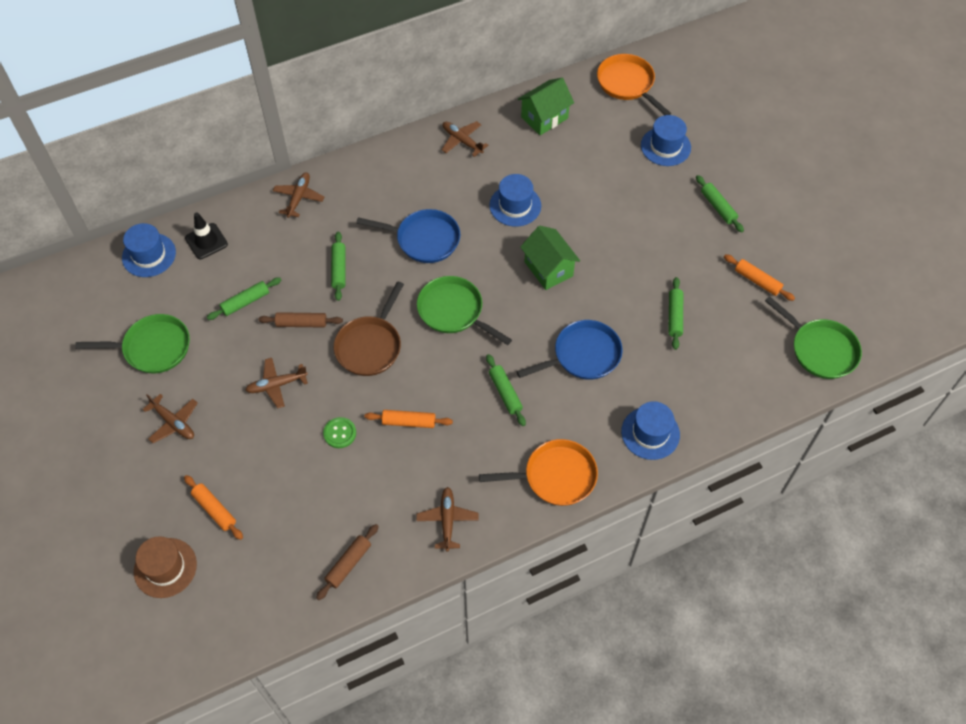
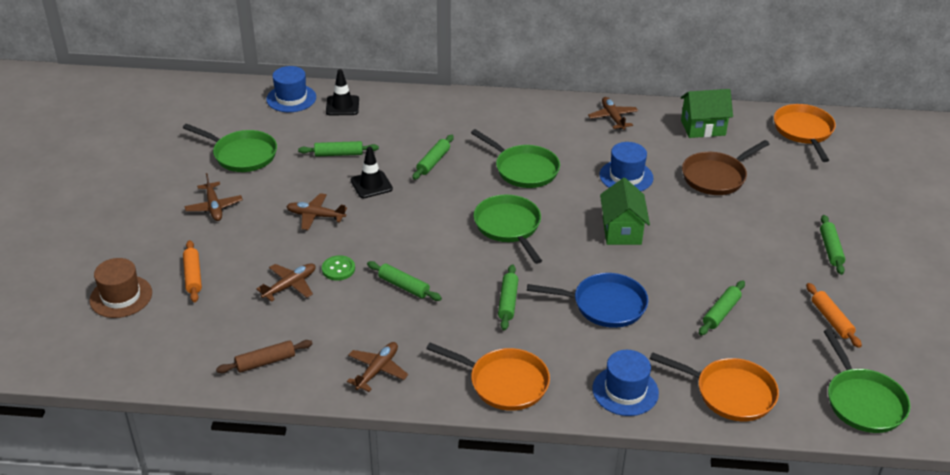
camera: 30 degrees right, 20 degrees down
(299, 198) = (440, 105): brown plane -> brown plane (290, 285)
(301, 323) = (371, 185): brown rolling pin -> black traffic cone
(370, 345) = (416, 221): brown pan -> brown pan (716, 176)
(409, 422) = (403, 286): orange rolling pin -> green rolling pin
(424, 239) = (523, 169): blue pan -> green pan
(665, 146) = (809, 187): blue hat -> none
(726, 393) = (730, 393): none -> orange pan

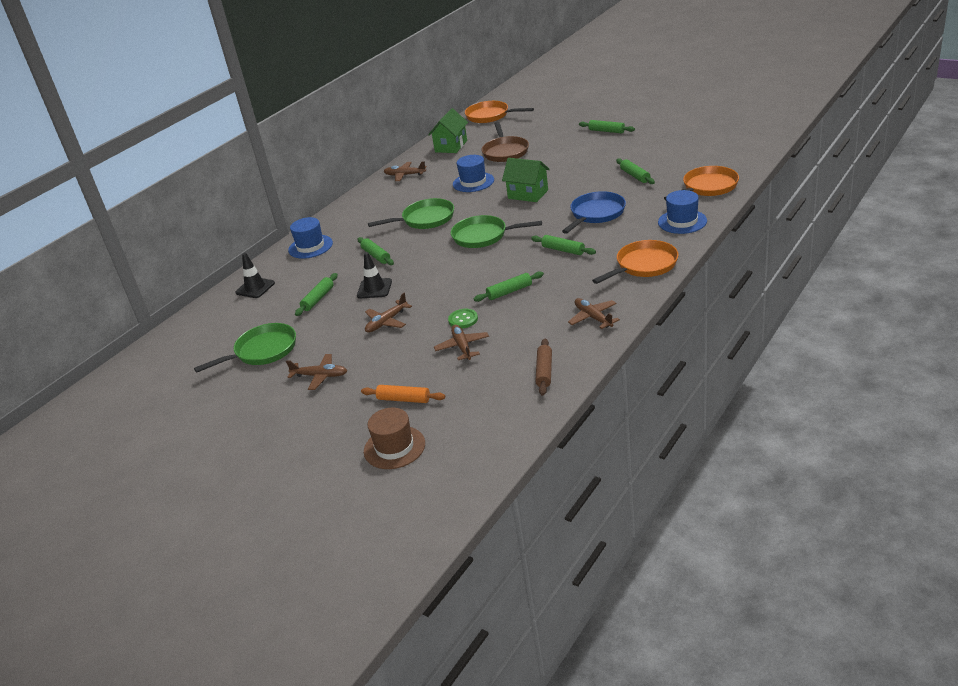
camera: 55 degrees left, 5 degrees down
(291, 98) = (212, 313): blue hat -> blue hat (310, 246)
(831, 320) = (667, 144): orange rolling pin -> none
(863, 401) = (740, 149): green pan -> none

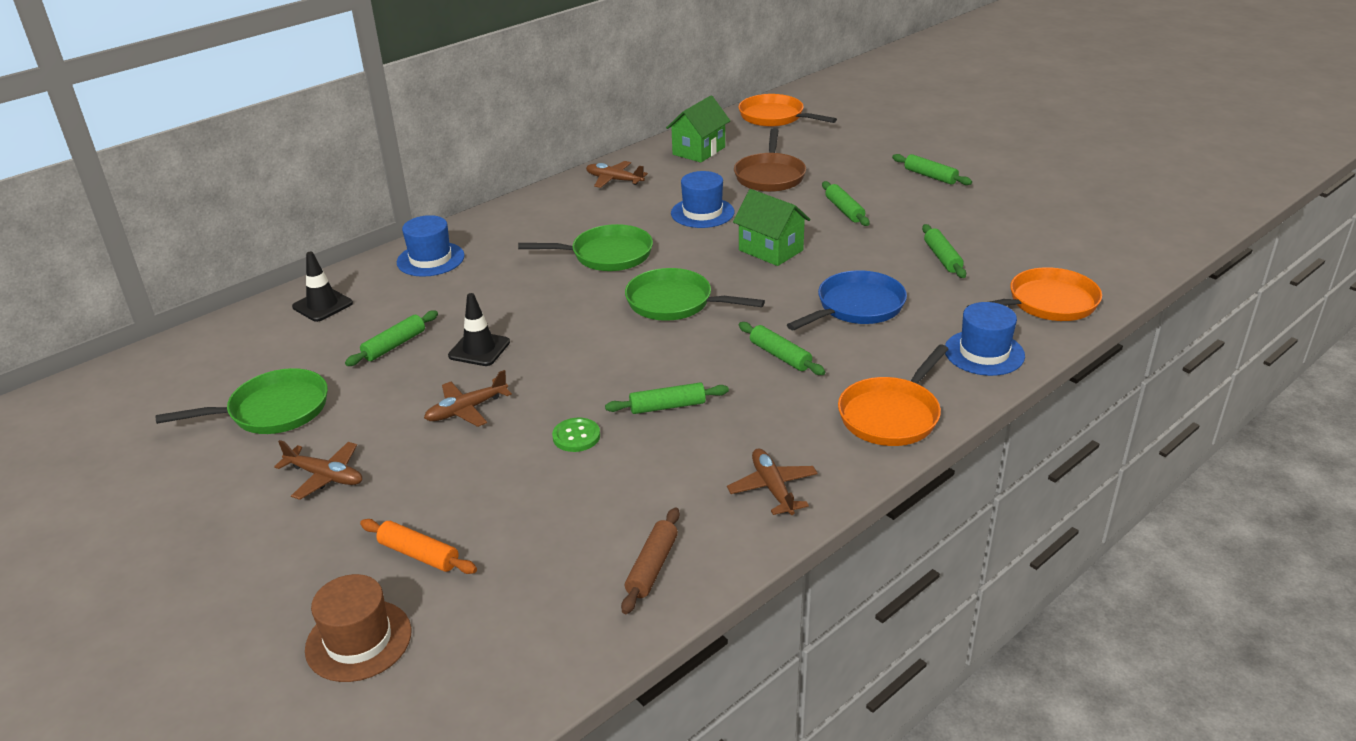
camera: 10 degrees right, 0 degrees up
(376, 256) = (510, 296): green rolling pin -> green rolling pin (844, 210)
(462, 347) = (551, 484): brown plane -> none
(643, 265) = (892, 415): orange pan -> orange pan turned 150 degrees clockwise

